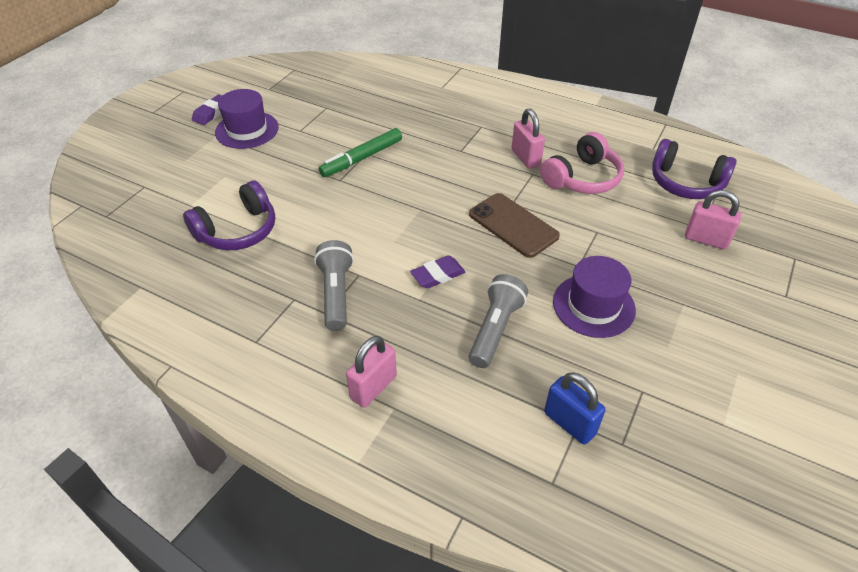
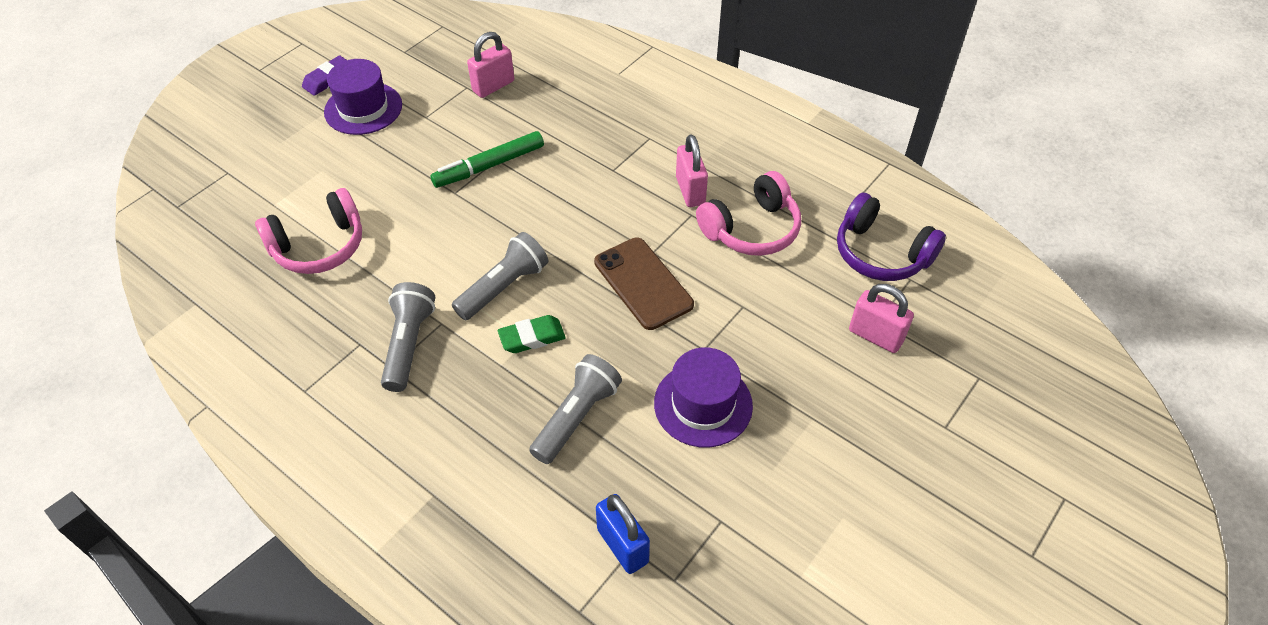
camera: 10 degrees right, 5 degrees up
(238, 230) = (319, 246): purple headphones -> pink headphones
(373, 387) = (418, 467): pink padlock -> pink padlock (493, 86)
(402, 241) = (504, 287): none -> grey flashlight
(438, 275) = (532, 337): purple eraser -> green eraser

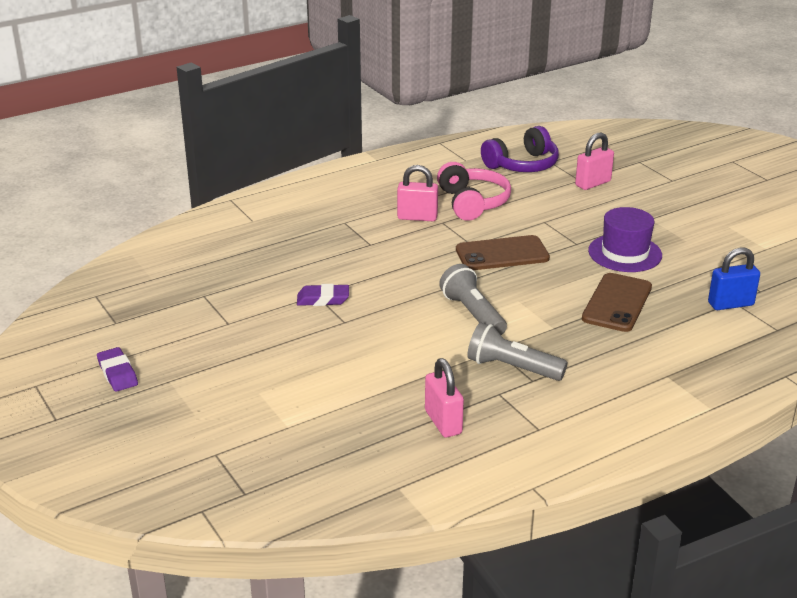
camera: 70 degrees left, 20 degrees down
(319, 246) = (366, 403): pink headphones -> none
(363, 108) = (185, 357): purple hat -> none
(489, 166) = (323, 299): green marker -> purple eraser
(493, 86) = (216, 281): pink padlock -> pink padlock (443, 422)
(532, 337) = (532, 309): green eraser -> none
(577, 417) = (617, 303): grey flashlight -> brown phone

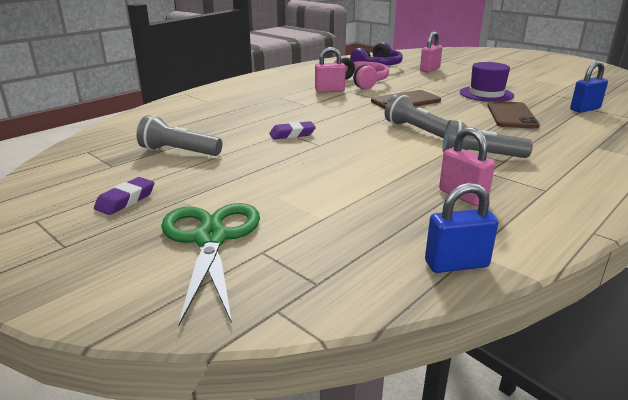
camera: 15 degrees left, 5 degrees down
(118, 373) = (126, 200): purple eraser -> purple eraser turned 75 degrees clockwise
(178, 432) = (211, 239): none -> green scissors
(188, 311) = (178, 152): none -> grey flashlight
(373, 497) = (456, 264): none -> blue padlock

